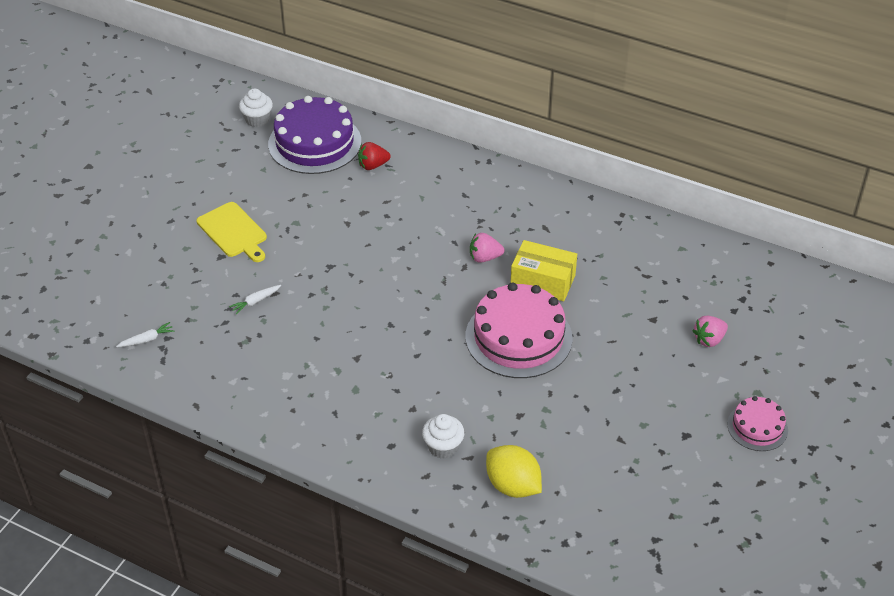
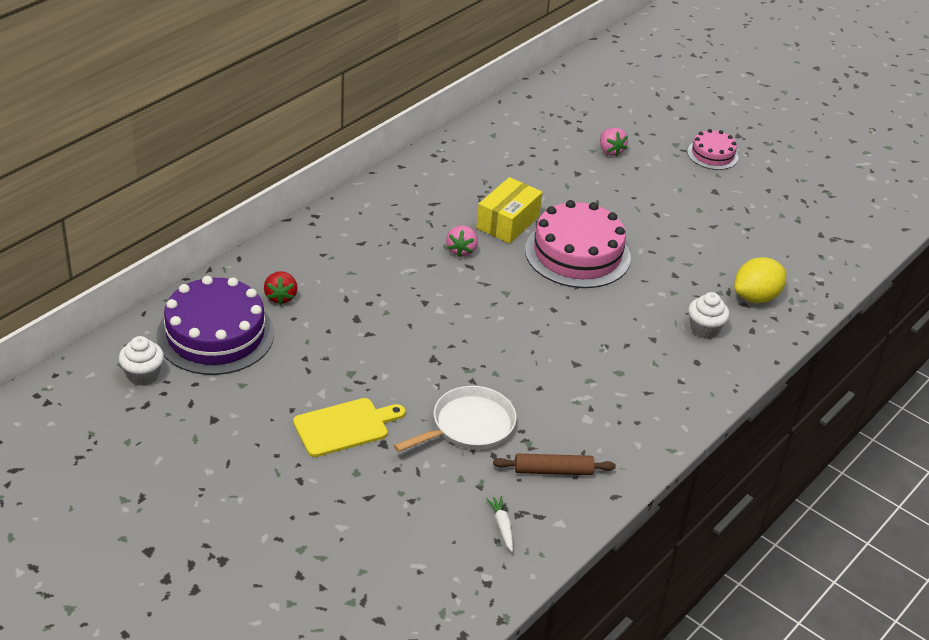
camera: 80 degrees left, 5 degrees down
(216, 361) = (553, 471): none -> brown rolling pin
(255, 301) = (469, 426): white carrot -> white pan

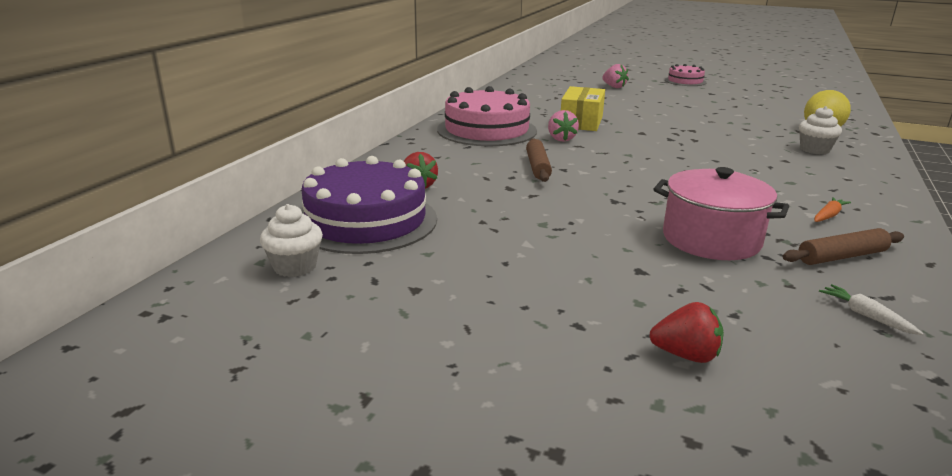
camera: 15 degrees left, 15 degrees down
(344, 426) = (581, 265): yellow cutting board -> none
(348, 522) = (686, 355): none -> red strawberry
(404, 293) = (538, 167): none -> brown rolling pin
(469, 426) = (711, 239): white pan -> pink pot
(577, 253) = (657, 129): pink cake -> pink cake (487, 130)
(599, 424) = (828, 216): none -> orange carrot

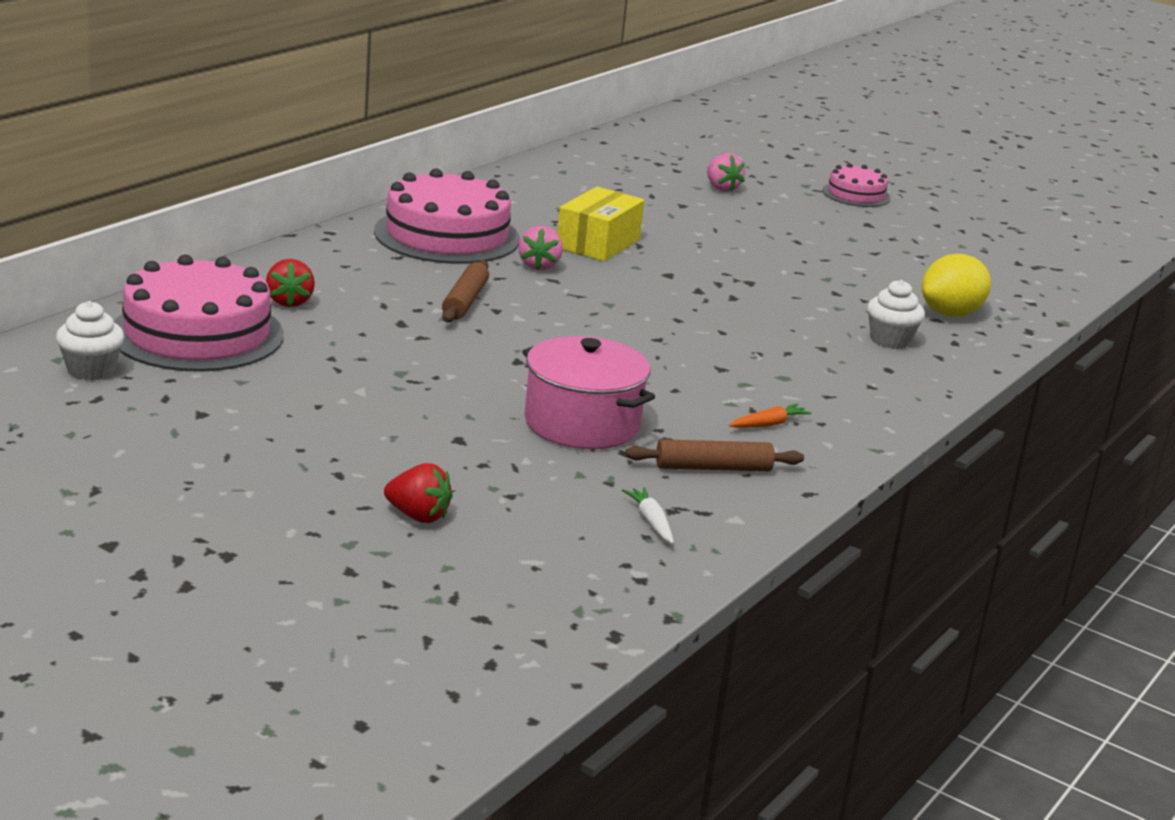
camera: 10 degrees right, 0 degrees up
(366, 221) = (197, 334): purple cake -> pink cake

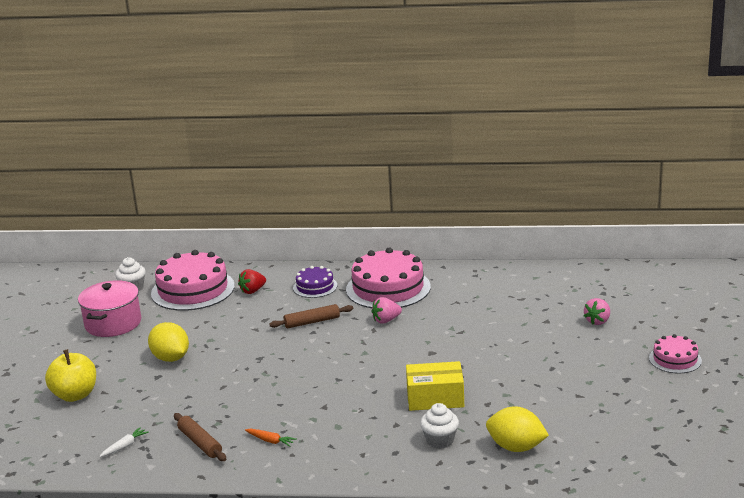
camera: 65 degrees right, 0 degrees up
(357, 266) = (315, 287): none -> purple cake
(413, 414) = (171, 358): none -> yellow lemon
(418, 516) = (75, 395): red strawberry -> yellow apple
(582, 424) = (209, 396): pink pot -> pink pot (113, 323)
(598, 243) = (443, 322): yellow box -> yellow box (435, 398)

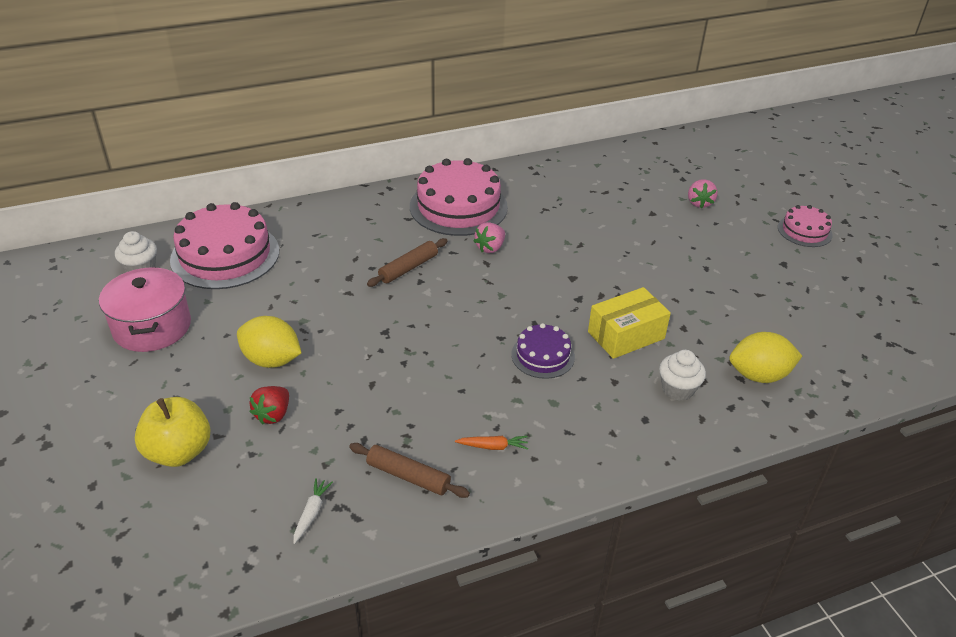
camera: 30 degrees left, 15 degrees up
(252, 291) = (303, 241): red strawberry -> red strawberry (273, 414)
(315, 287) = (374, 221): purple cake -> purple cake (543, 355)

